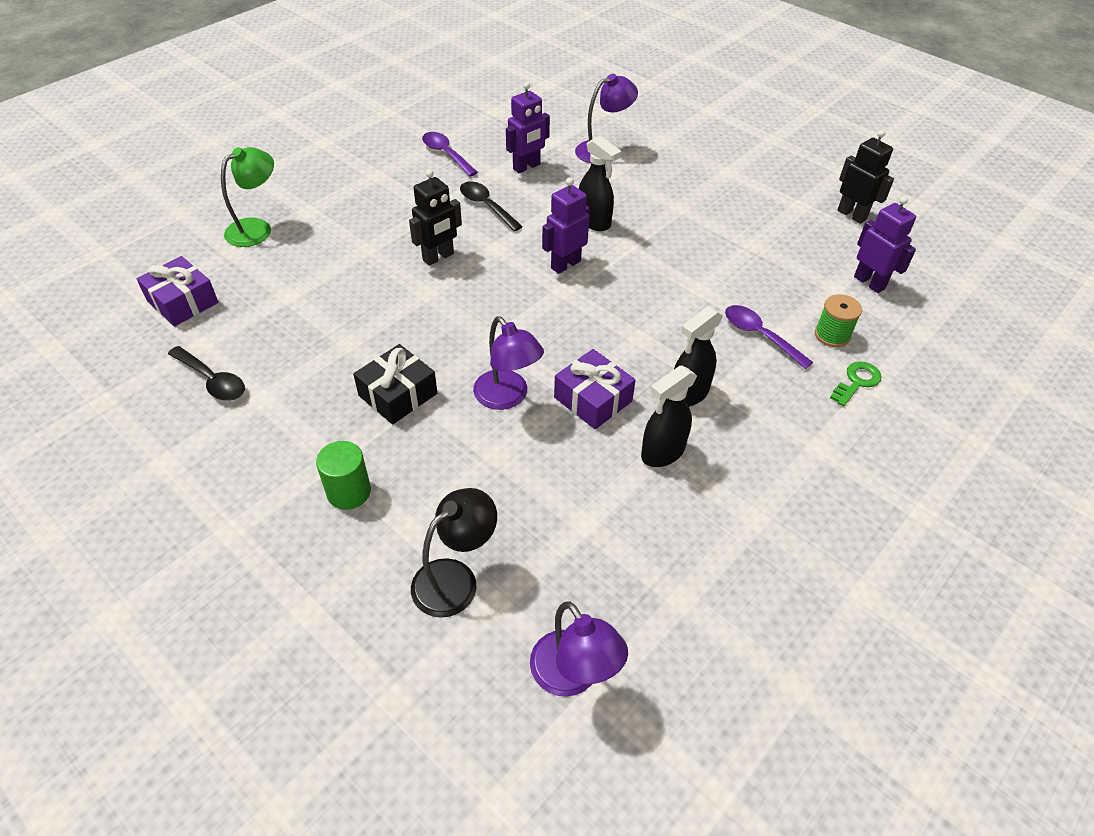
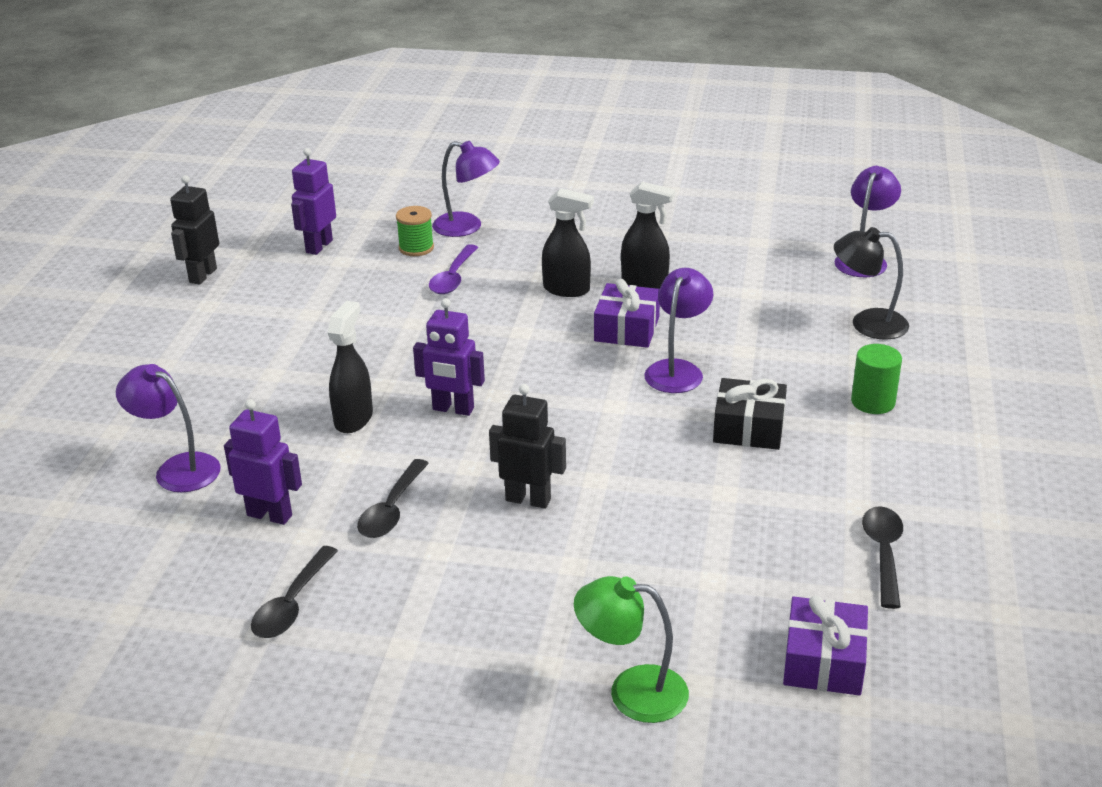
camera: 120 degrees left, 15 degrees down
(446, 154) = (292, 604): purple spoon -> black spoon
(857, 382) = (467, 227): green key -> purple lamp

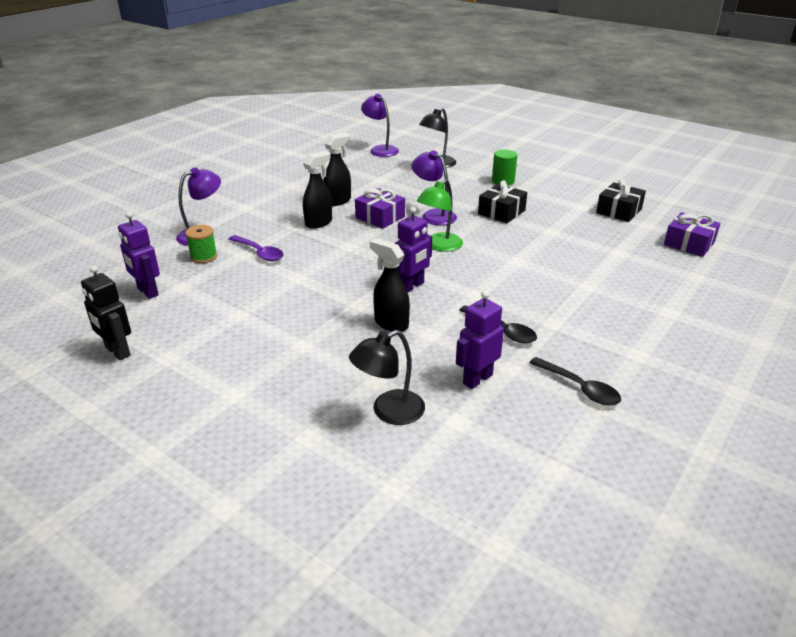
camera: 65 degrees left, 0 degrees up
(177, 468) = (389, 412): purple lamp -> black lamp
(528, 499) = (522, 284): black robot -> none
(632, 691) = (697, 294): green lamp -> green lamp (439, 246)
(883, 553) = (619, 211): black spoon -> black gift

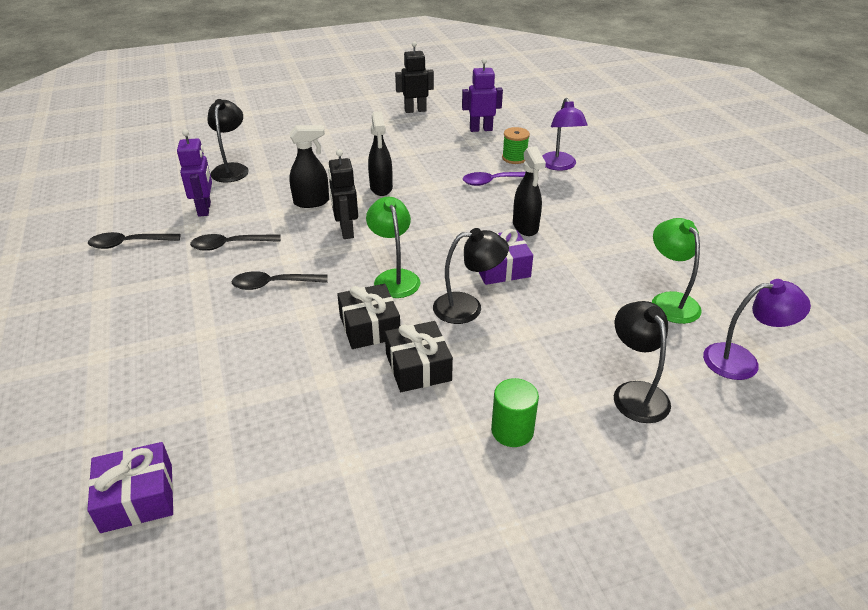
camera: 125 degrees right, 5 degrees up
(338, 201) = (571, 256): black spray bottle -> black spray bottle (381, 188)
(351, 169) = (669, 301): none -> green lamp
(412, 286) = (346, 231): purple robot -> black robot
(433, 215) = (468, 307): purple lamp -> black lamp
(512, 285) = (273, 284): none -> black spoon
(619, 211) = (292, 498): black gift -> black gift (369, 327)

